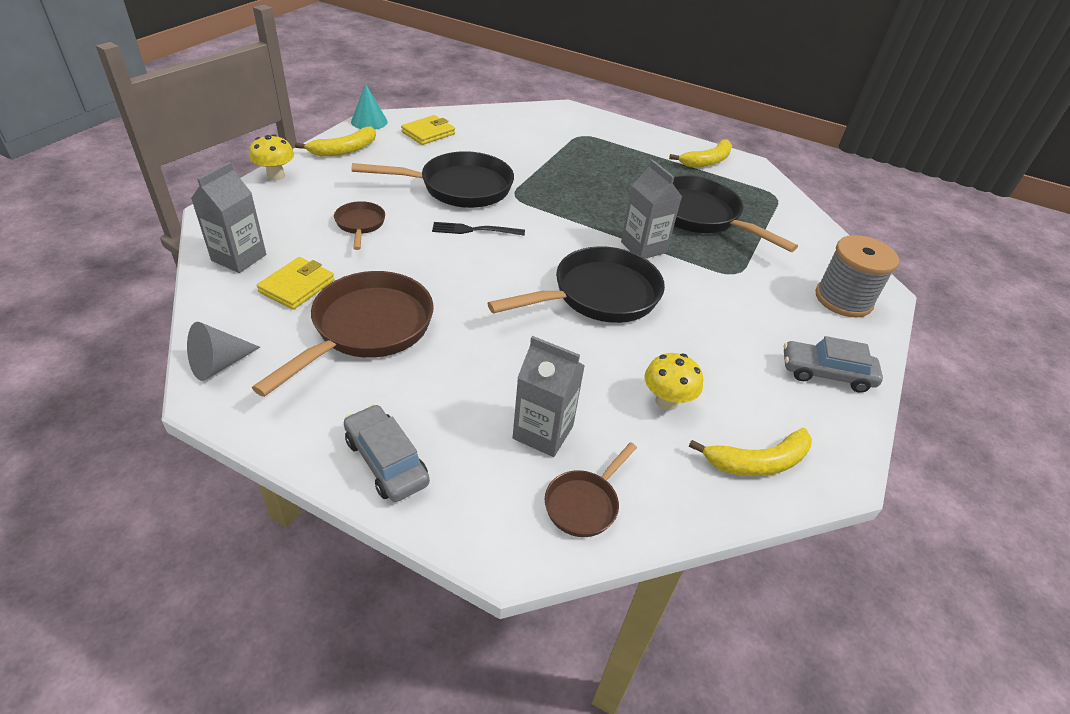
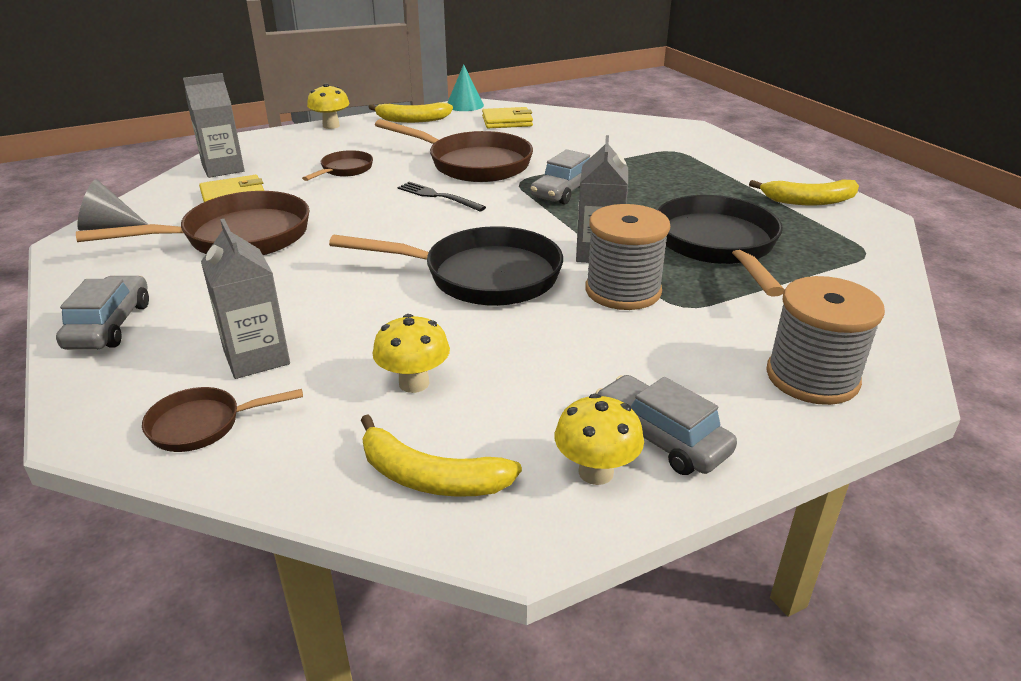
camera: 40 degrees right, 10 degrees down
(459, 188) = (473, 164): black pan -> brown pan
(556, 197) = (563, 191): none -> grey car
(692, 274) = (623, 291): none -> grey spool
(825, 412) = (596, 472): none -> yellow mushroom

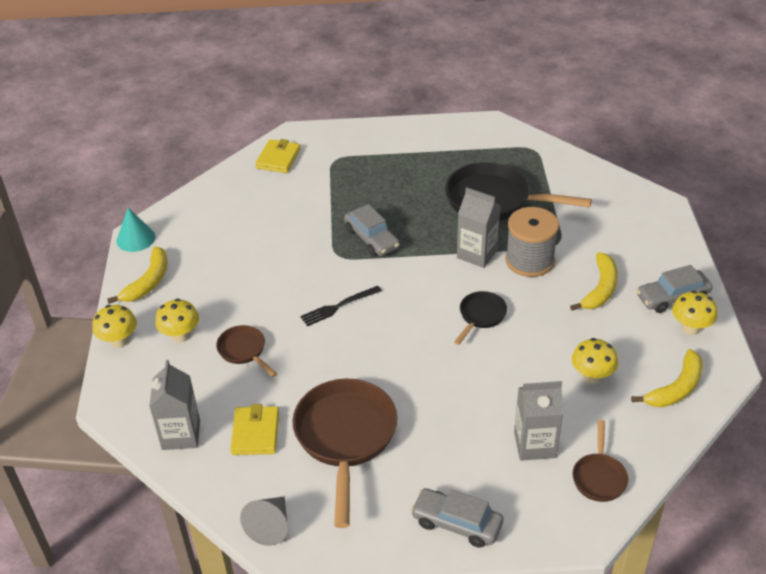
camera: 65 degrees left, 10 degrees up
(350, 144) = (180, 336): none -> yellow mushroom
(473, 164) = (286, 271): brown pan -> none
(482, 276) = (481, 316): black pan -> black pan, size x0.50
(507, 121) = (202, 225): yellow wallet -> yellow wallet (278, 159)
(809, 201) = (456, 138): yellow banana -> yellow banana (600, 289)
(812, 377) = (644, 227): grey spool -> none

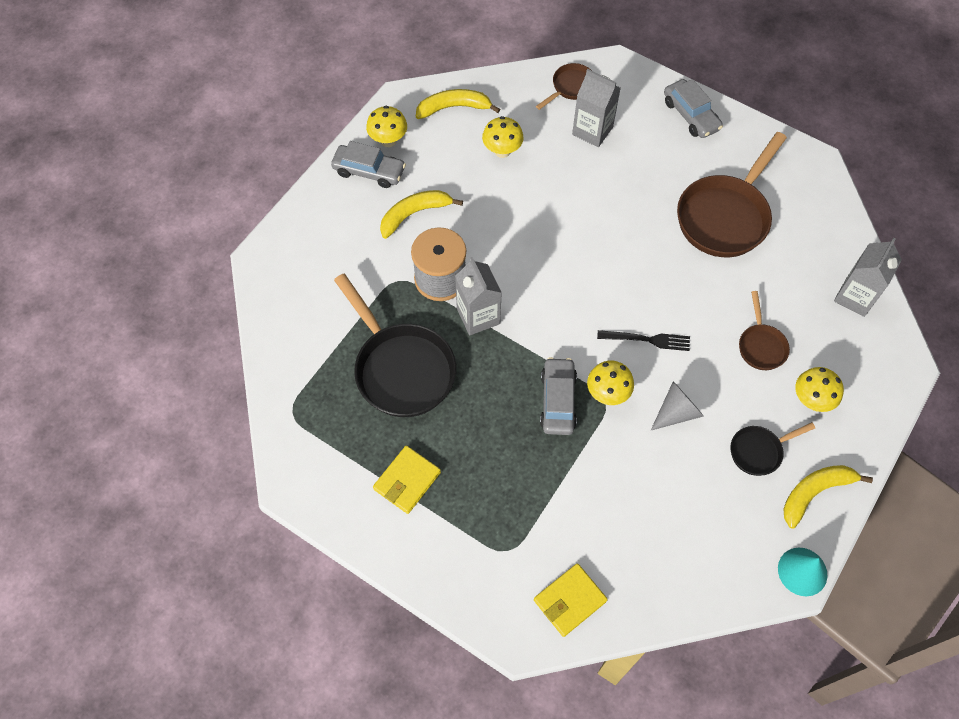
camera: 145 degrees left, 20 degrees up
(119, 341) = (873, 431): yellow mushroom -> yellow mushroom (607, 393)
(255, 433) = (793, 262): yellow wallet -> yellow wallet (407, 481)
(270, 526) = (821, 186): grey cone -> grey cone (676, 412)
(481, 316) = (535, 252): black pan -> black pan (759, 451)

